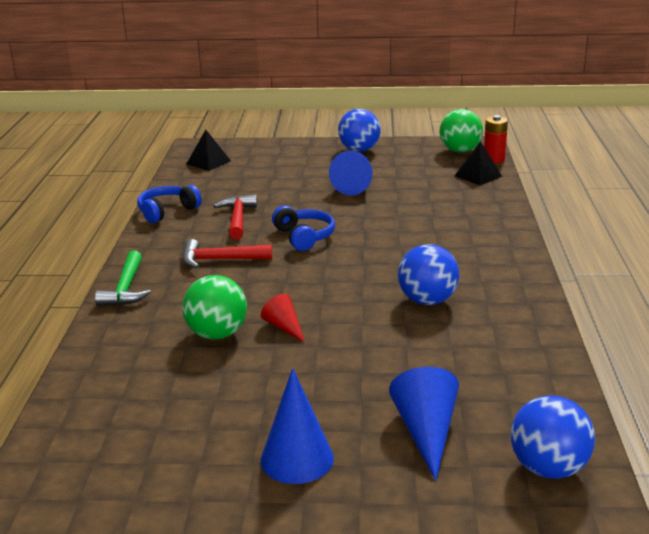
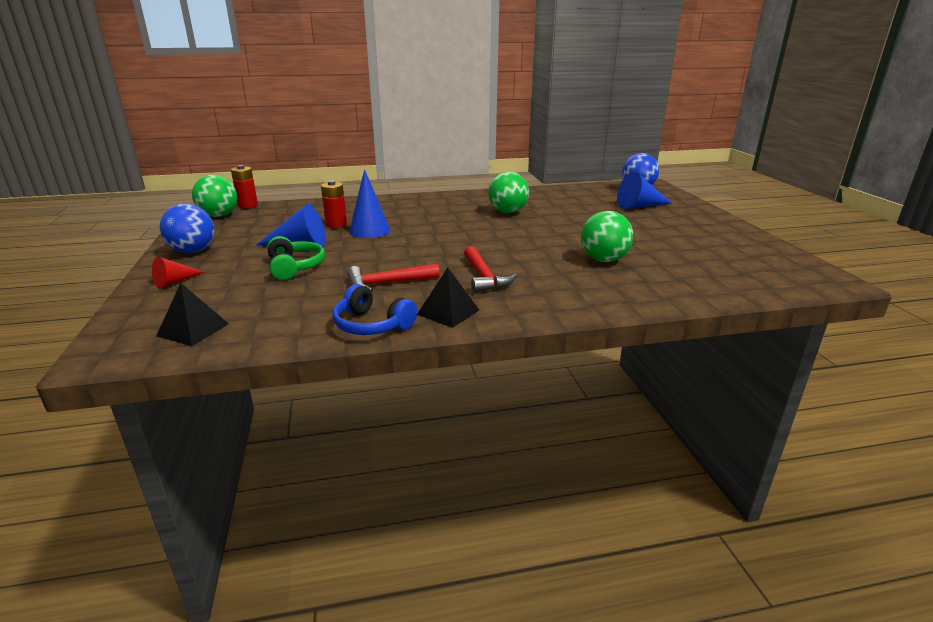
camera: 105 degrees left, 0 degrees up
(126, 289) = (567, 308): green hammer -> none
(284, 327) = (574, 242): red cone -> red cone (175, 282)
(297, 458) = (696, 226): blue cone -> blue cone (369, 230)
(298, 185) = (295, 267): none -> green headphones
(304, 237) = (423, 252): blue headphones -> none
(410, 199) = (336, 225): none -> red battery
(427, 301) = (508, 212): blue ball -> green ball
(478, 176) = (286, 208): black pyramid -> black pyramid (448, 312)

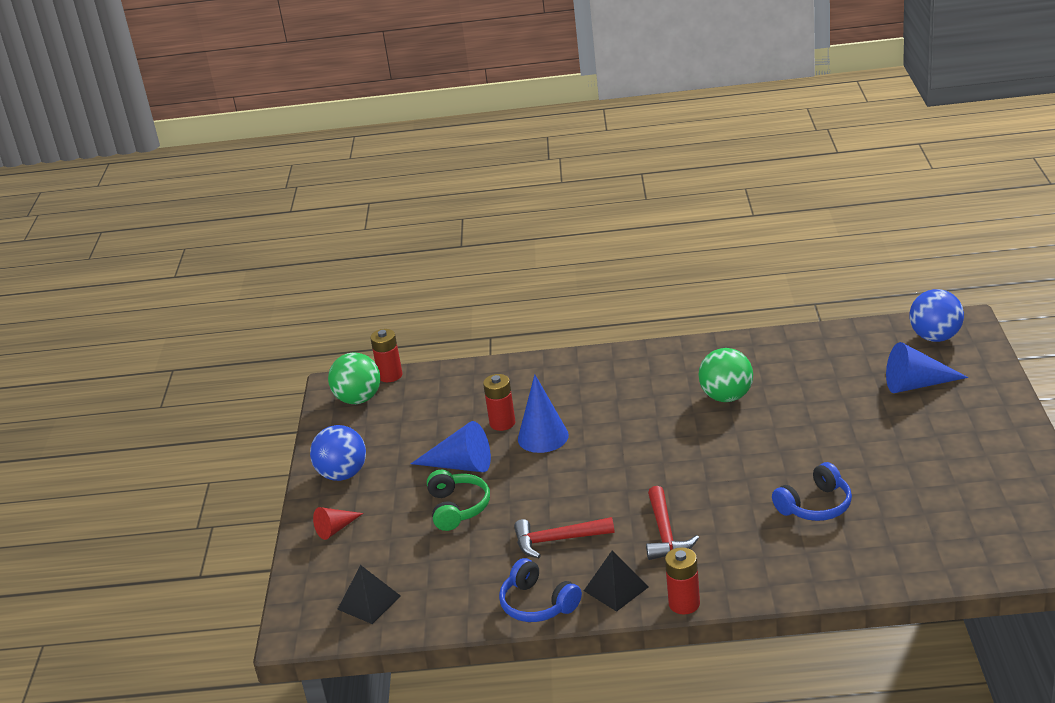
camera: 15 degrees right, 5 degrees up
(517, 320) = (684, 604): none -> red battery
(603, 260) = (815, 506): green ball -> blue headphones

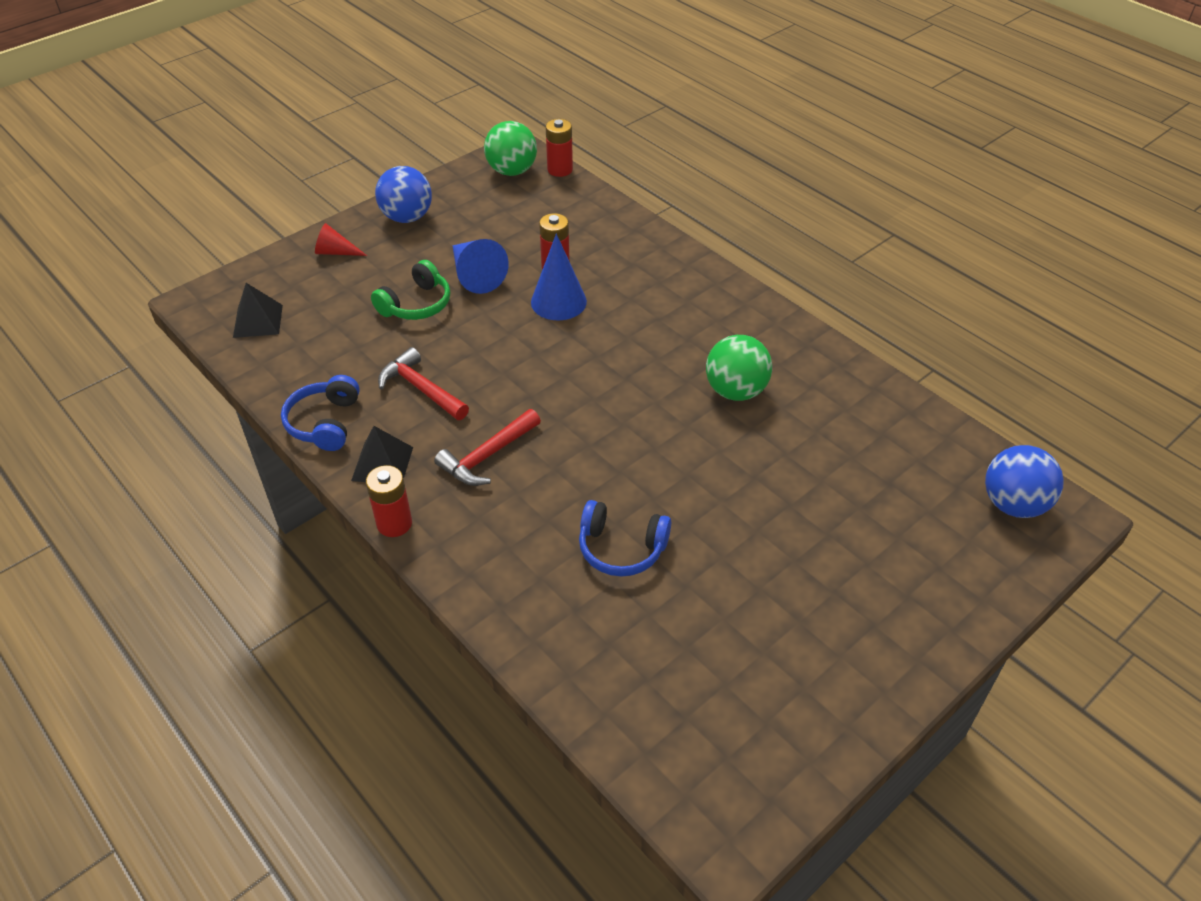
camera: 45 degrees right, 15 degrees up
(916, 384) = (907, 530): blue cone -> none

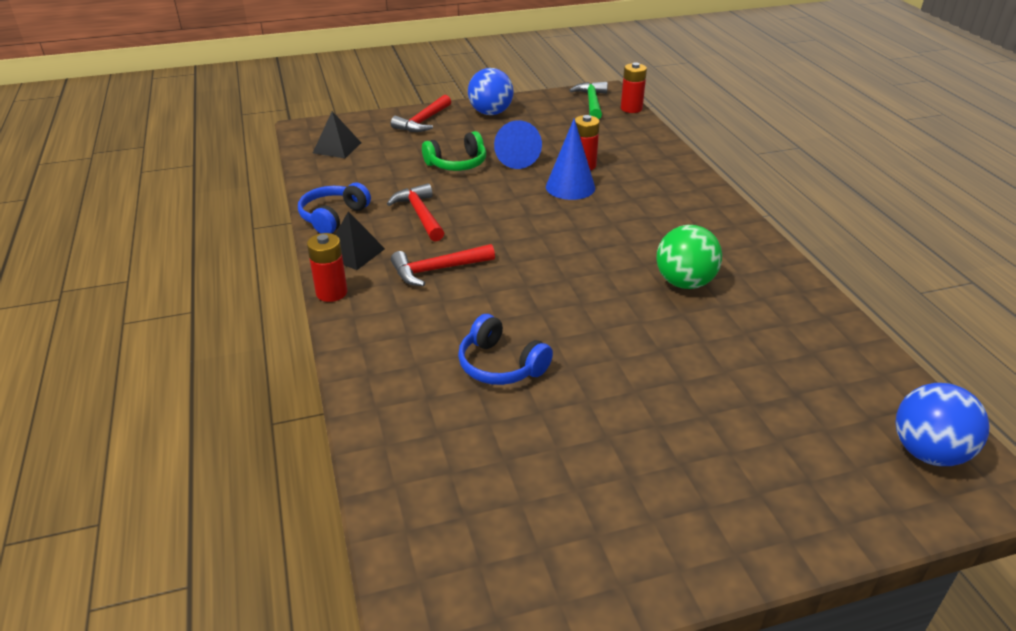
camera: 25 degrees right, 10 degrees down
(335, 252) = (423, 121): red cone -> red hammer
(512, 171) = (592, 102): green ball -> green hammer

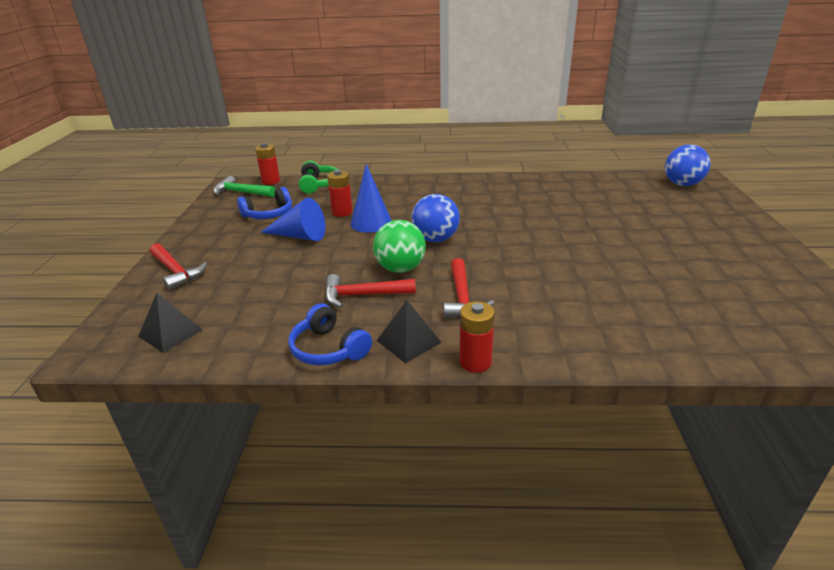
camera: 70 degrees left, 5 degrees down
(457, 164) = (285, 264): green headphones -> green headphones (319, 185)
(490, 113) = (204, 235): blue ball -> blue ball (435, 239)
(500, 365) = (603, 286): blue headphones -> blue headphones (269, 214)
(684, 283) = (521, 208): green ball -> green ball (400, 268)

